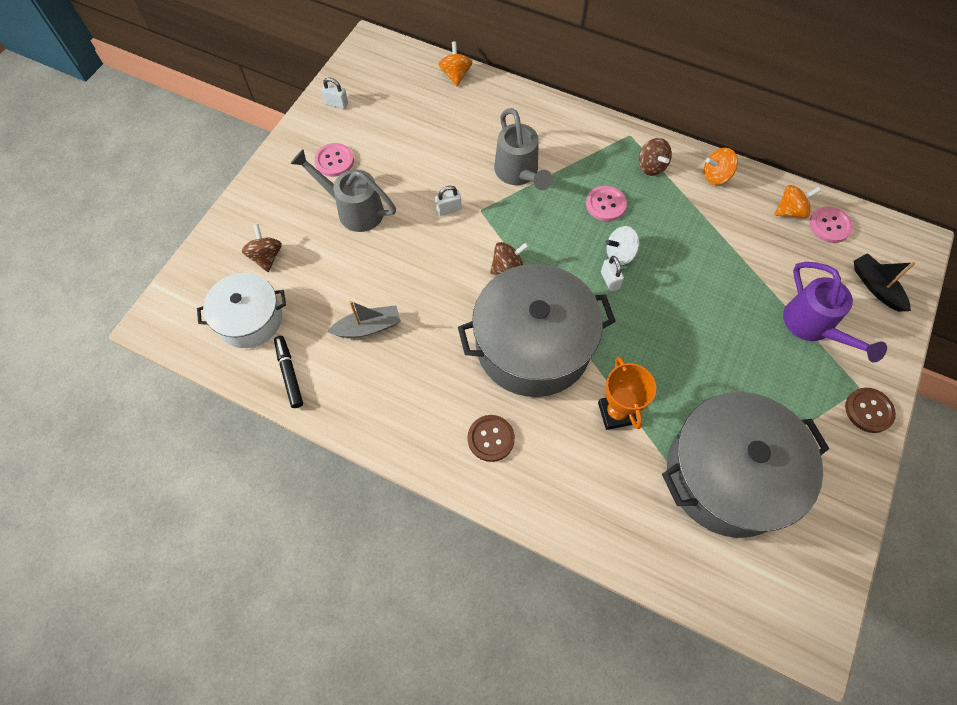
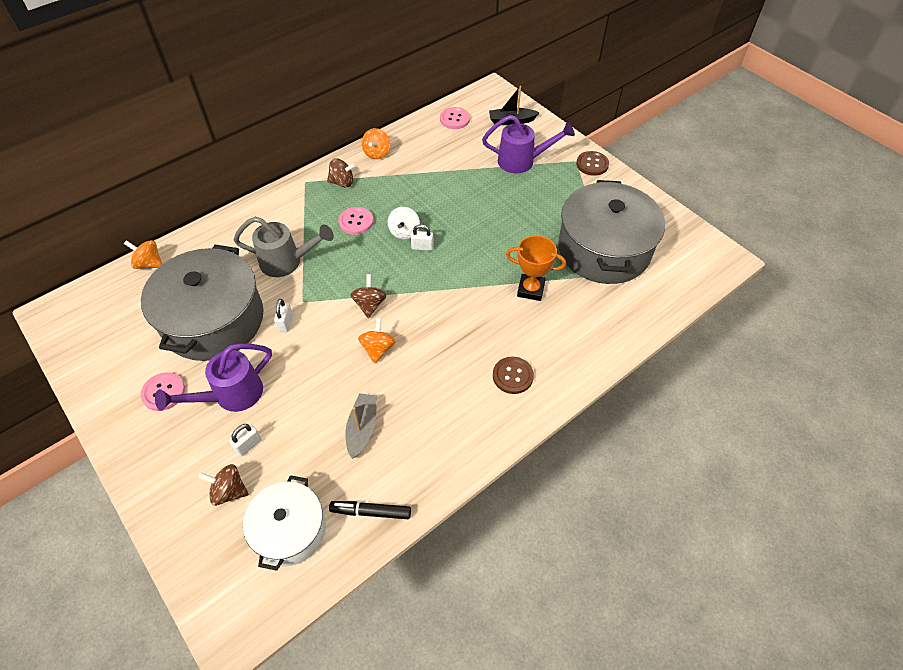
camera: 65 degrees left, 10 degrees down
(336, 104) = (97, 367): white padlock -> white padlock (248, 445)
(354, 209) = (231, 395): grey watering can -> purple watering can
(533, 345) = (448, 316): grey pot -> grey pot (213, 320)
(790, 211) = (431, 131): orange spinning top -> orange spinning top (378, 349)

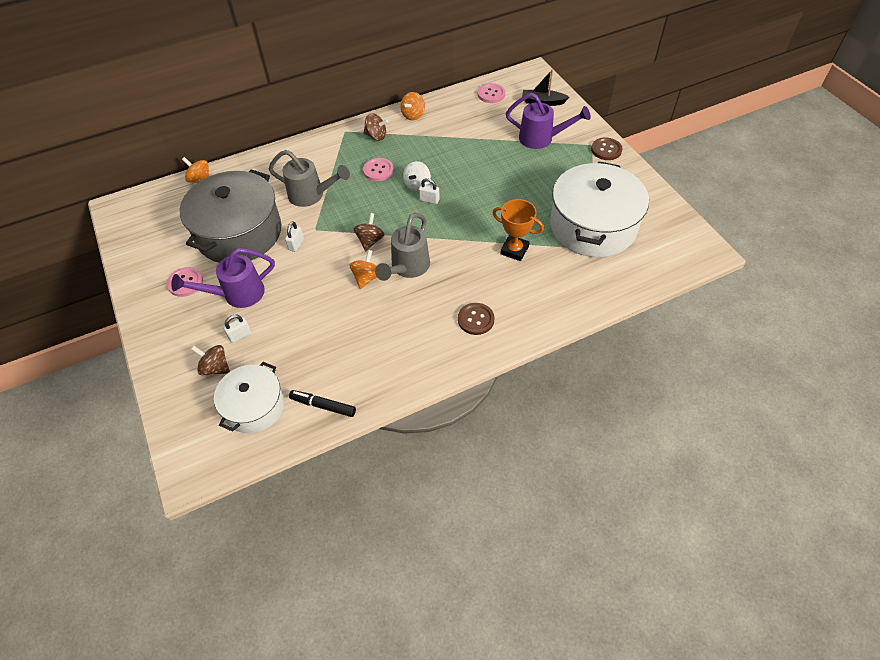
camera: 15 degrees right, 0 degrees up
(362, 428) = (335, 339): grey boat -> none
(420, 329) = (407, 268): none -> grey watering can
(604, 249) = (593, 226): grey pot -> white pot

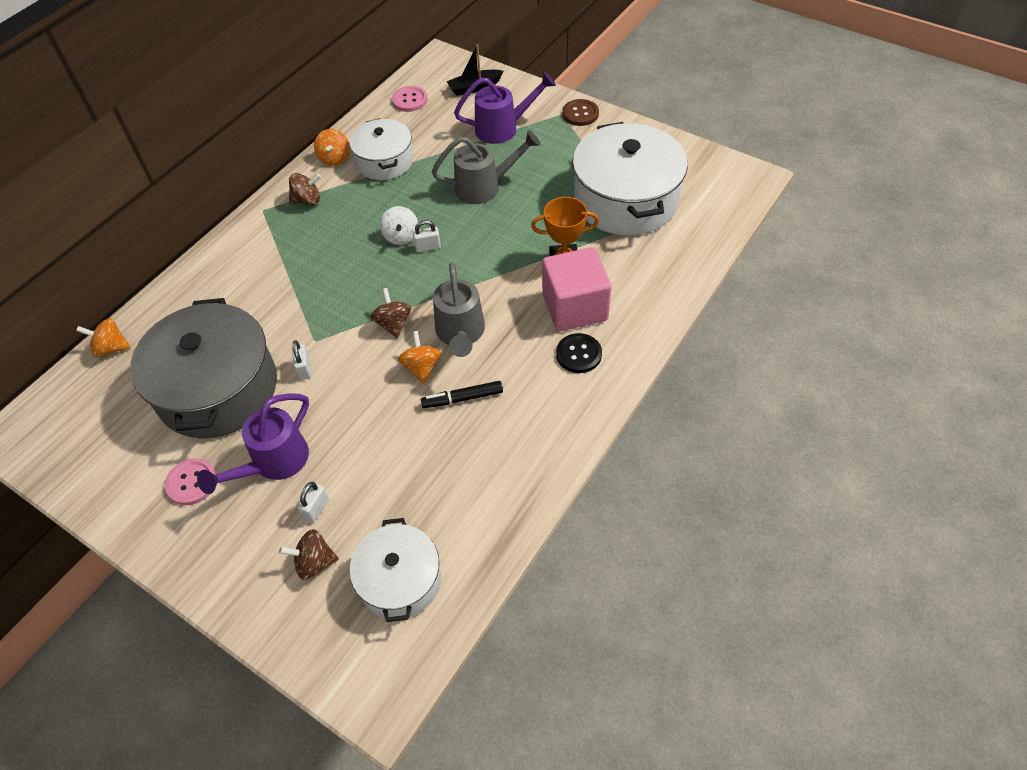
camera: 30 degrees left, 0 degrees up
(311, 195) = (278, 303): grey watering can -> grey watering can (484, 187)
(323, 406) = (481, 535): black marker -> black marker (462, 398)
(378, 170) = (341, 239): pink button -> none
(444, 130) = (384, 161): none -> white pot
(476, 319) = (578, 354): brown button -> black button
(497, 286) = (574, 307): none -> pink cube

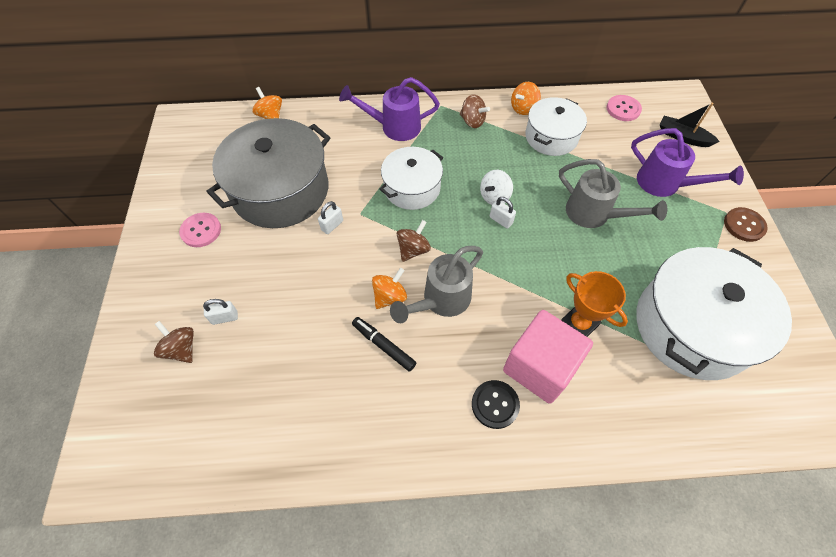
camera: 50 degrees right, 5 degrees up
(274, 463) = (245, 265): purple watering can -> purple watering can (394, 127)
(400, 580) = (197, 418): white pot -> white pot (412, 188)

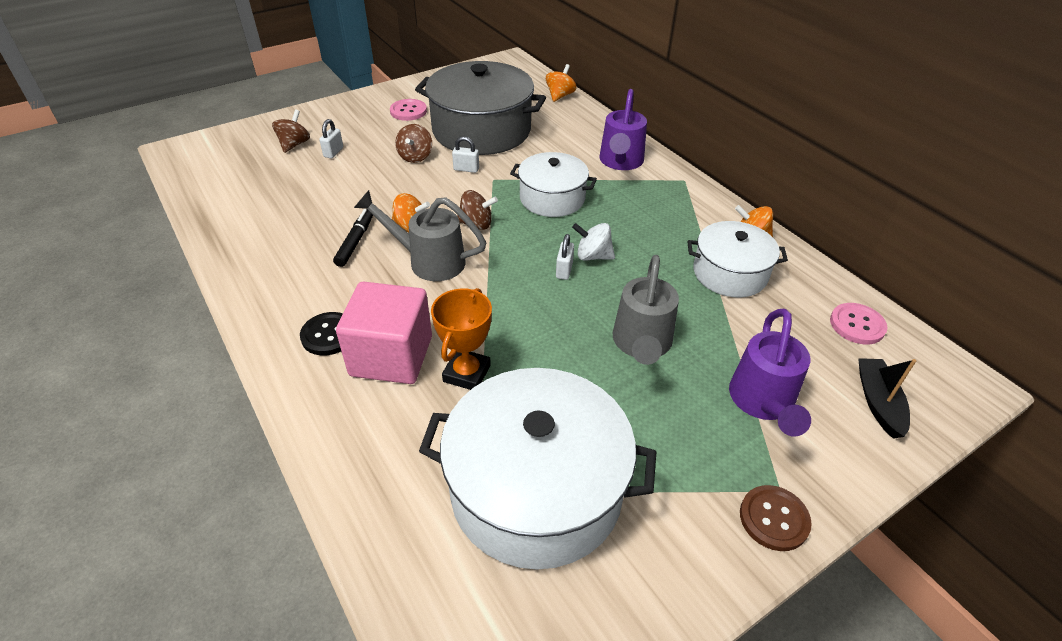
camera: 60 degrees right, 15 degrees down
(225, 318) = (333, 152): white padlock -> white padlock turned 60 degrees clockwise
(394, 127) = (620, 162): purple watering can -> purple watering can turned 135 degrees counterclockwise
(472, 121) = (685, 208): brown spinning top -> brown spinning top (415, 156)

